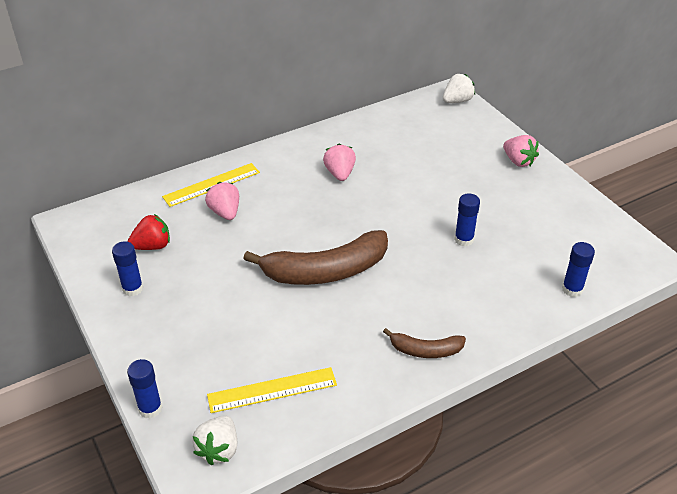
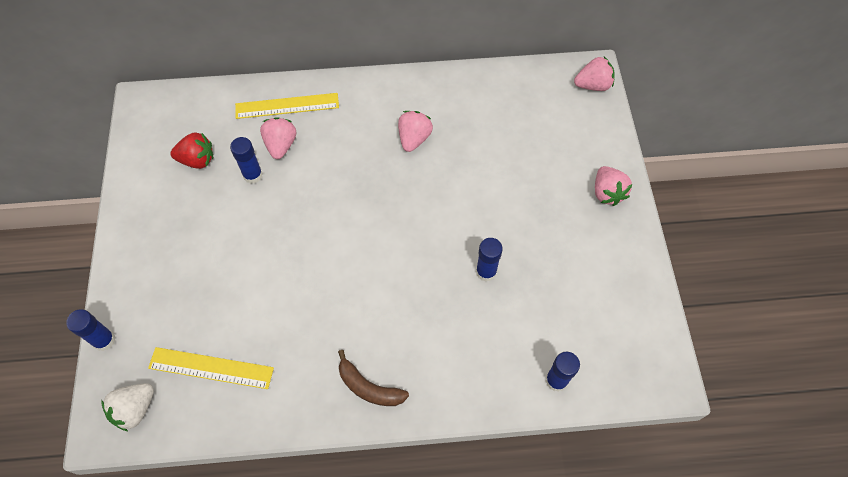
camera: 25 degrees right, 20 degrees up
(132, 289) = (156, 202): blue glue stick -> blue glue stick (253, 175)
(325, 271) = (332, 254): brown banana -> none
(457, 101) = (593, 85): white strawberry -> pink strawberry

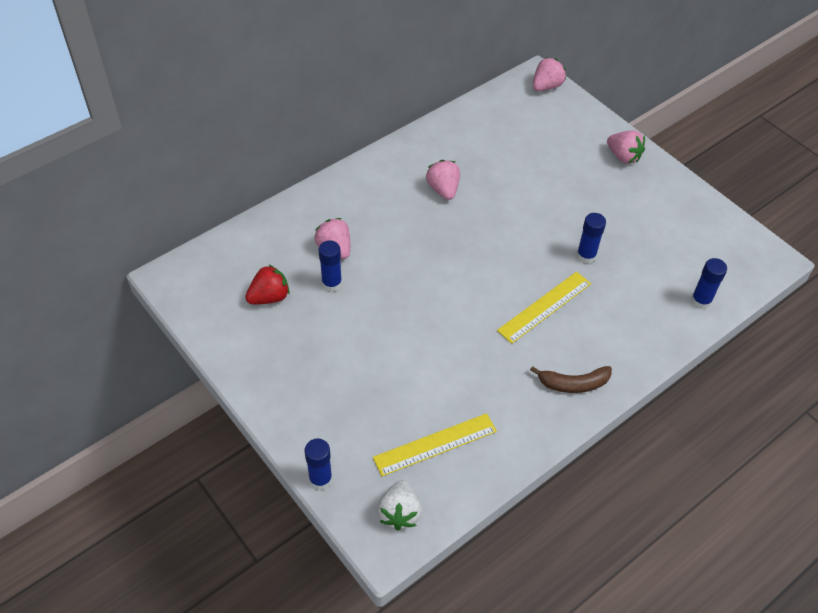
camera: 35 degrees left, 10 degrees down
(287, 106) = (311, 216): yellow ruler -> yellow ruler (544, 307)

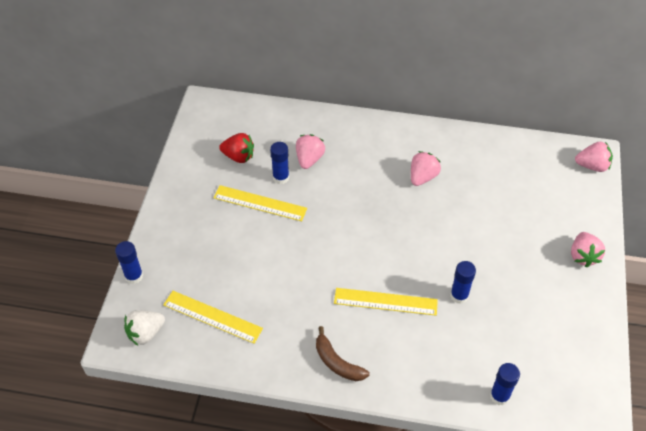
camera: 50 degrees right, 0 degrees up
(343, 319) = (260, 203): none -> yellow ruler

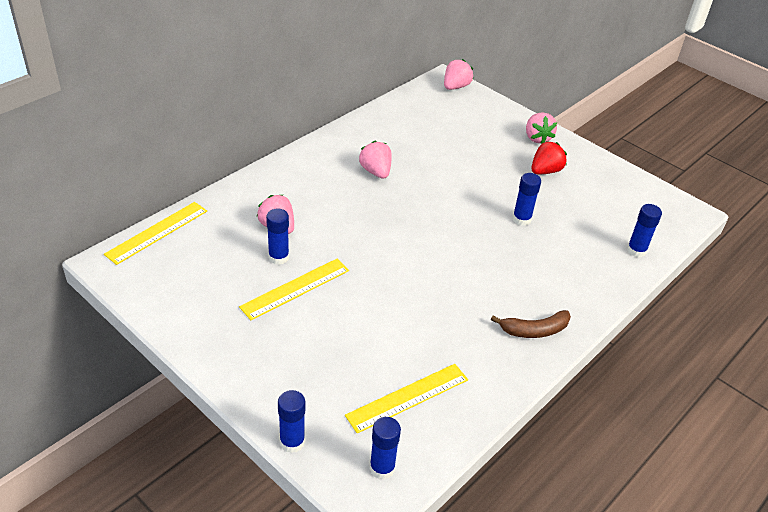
camera: 60 degrees left, 10 degrees down
(145, 333) = (382, 468): white strawberry -> blue glue stick
(238, 156) = (216, 273): red strawberry -> red strawberry (545, 171)
(385, 301) = (492, 264): yellow ruler -> yellow ruler (157, 232)
(583, 256) = (537, 138): pink strawberry -> pink strawberry turned 45 degrees clockwise

